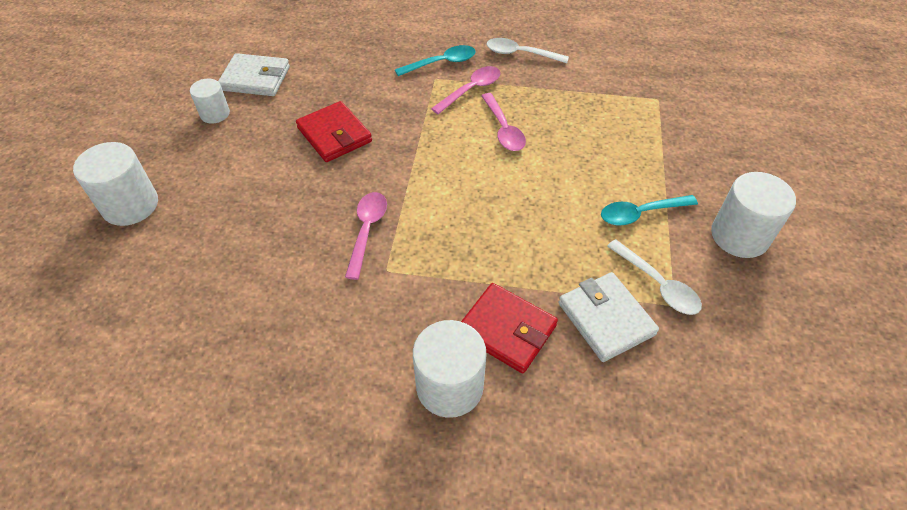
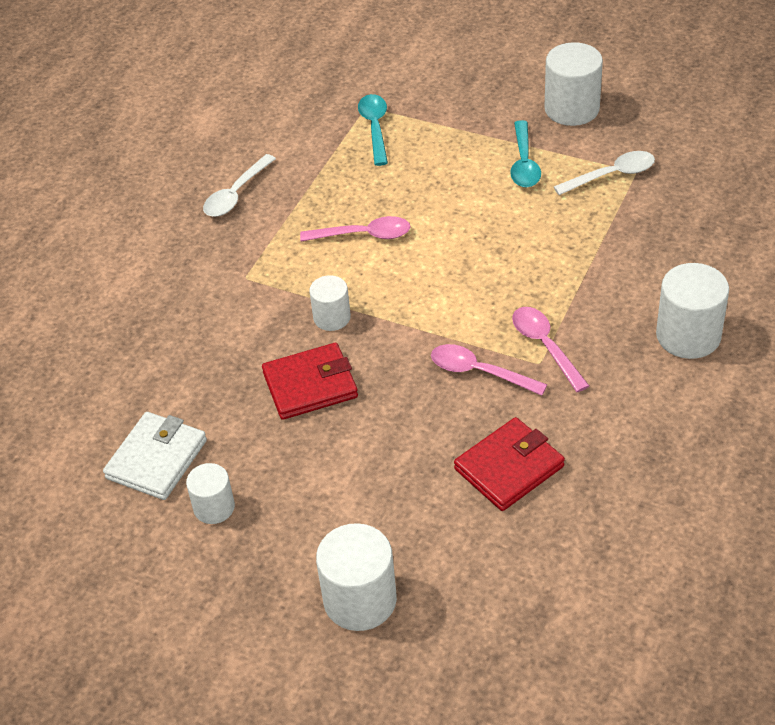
camera: 70 degrees left, 5 degrees down
(406, 131) = (332, 317): none -> white cylinder
(441, 63) = (218, 267): turquoise spoon -> turquoise spoon (375, 128)
(471, 90) = (283, 249): pink spoon -> pink spoon (545, 346)
(506, 330) = (636, 286): red wallet -> red wallet (509, 467)
(606, 319) = (640, 218): white wallet -> none

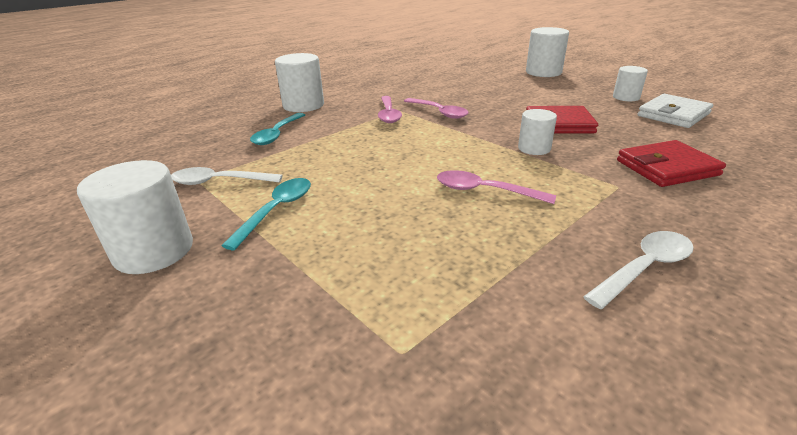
camera: 160 degrees left, 15 degrees down
(375, 128) = (410, 306): turquoise spoon -> turquoise spoon (277, 134)
(509, 467) = (448, 87): red wallet -> red wallet (666, 168)

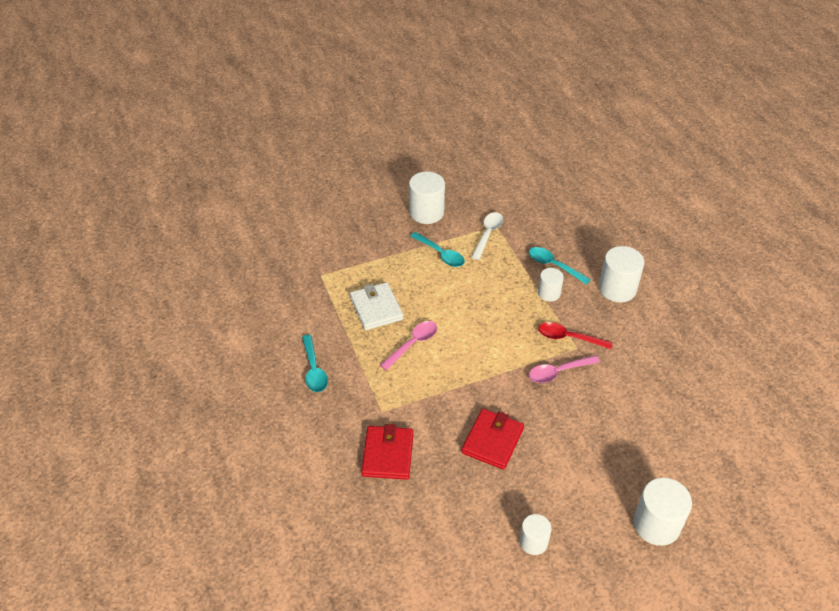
camera: 110 degrees right, 15 degrees up
(389, 114) = (568, 338): pink spoon -> red spoon
(534, 148) = (455, 398): white cylinder -> white cylinder (549, 293)
(644, 268) = (314, 370): white spoon -> turquoise spoon
(673, 115) = (471, 543): white wallet -> white wallet (376, 308)

